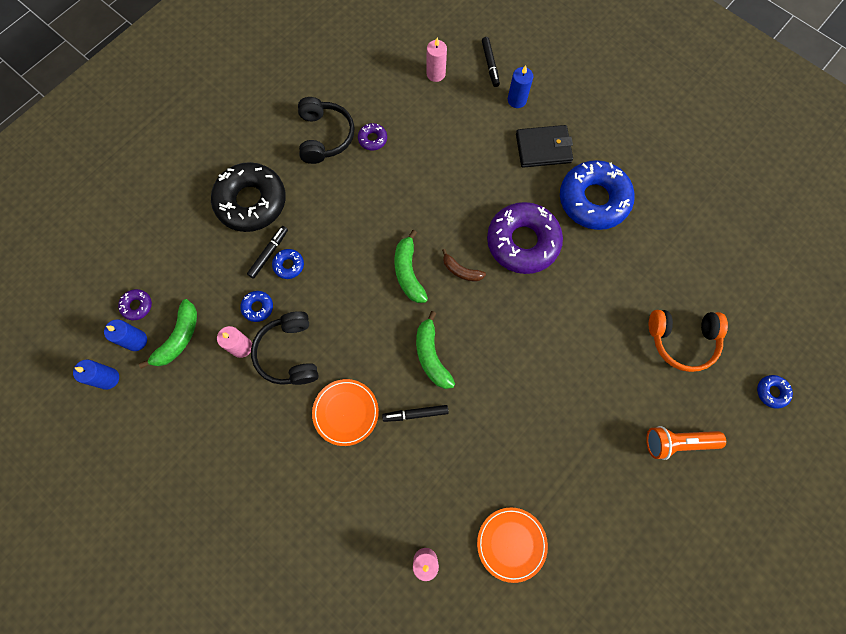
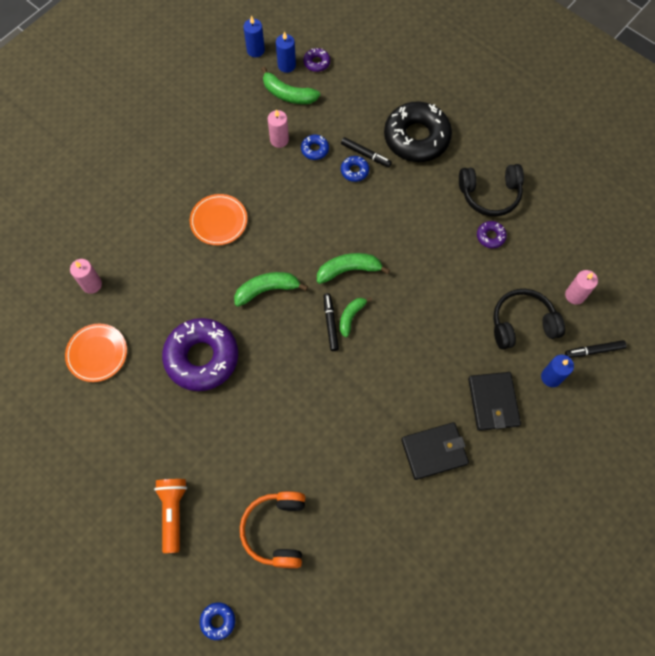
camera: 90 degrees right, 5 degrees down
(289, 353) = (272, 176): black headphones -> black headphones (522, 324)
(415, 414) = (214, 276): black marker -> black marker (330, 323)
(461, 271) = (351, 317): brown banana -> green banana
(523, 242) = (383, 376): purple donut -> purple donut (202, 357)
(593, 200) = (434, 451): blue donut -> black wallet

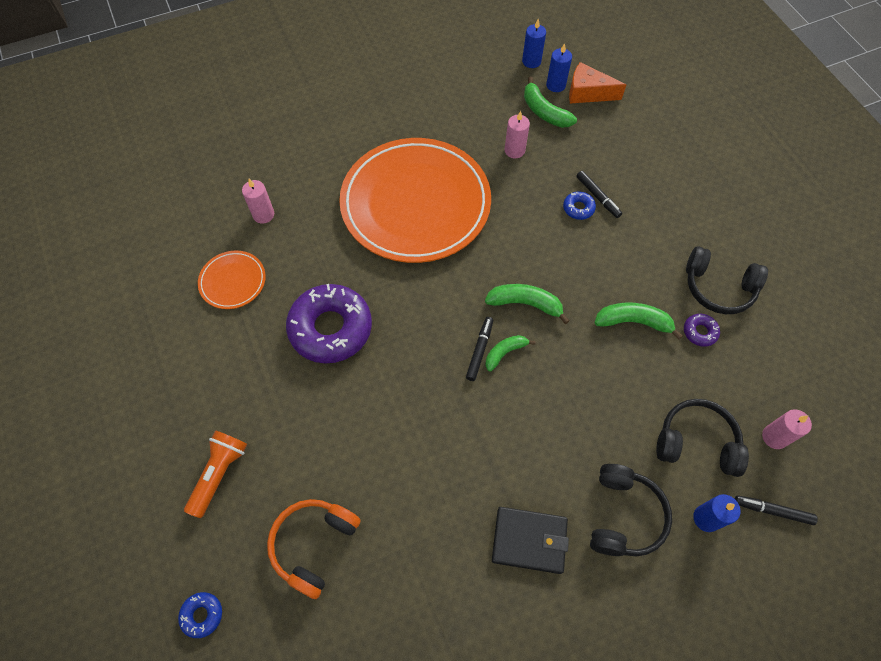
camera: 25 degrees right, 5 degrees down
(219, 221) = (415, 204): orange plate -> orange plate, size x2.38
(267, 290) = (430, 289): green banana -> green banana (633, 322)
(315, 149) = (546, 172): blue donut -> none
(316, 62) = (587, 93): purple donut -> orange cheese
(416, 137) = (660, 200): black donut -> none
(493, 402) = (623, 515): black wallet -> black headphones

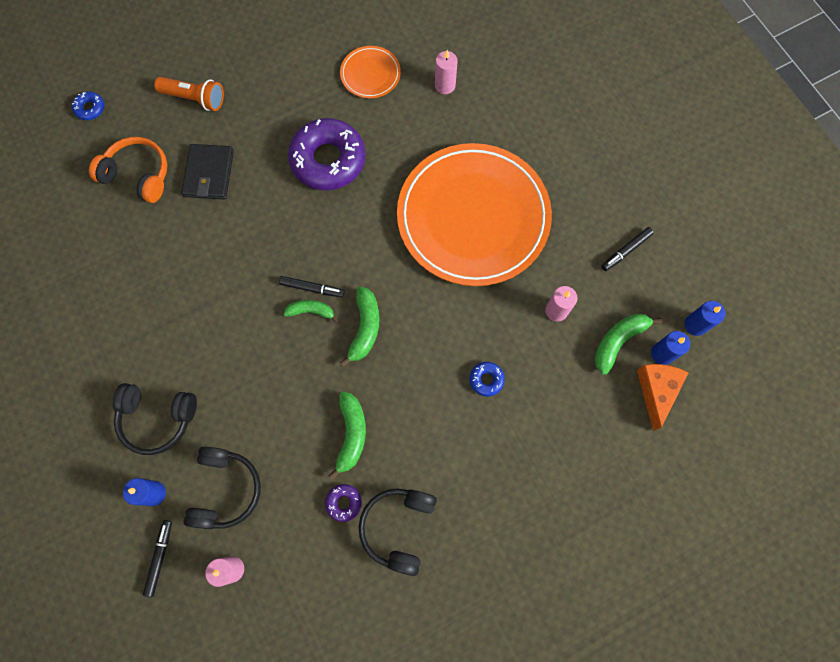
camera: 85 degrees right, 10 degrees up
(505, 353) = (311, 311): green banana -> green banana turned 45 degrees counterclockwise
(529, 540) = (138, 338): black wallet -> black wallet (209, 173)
(597, 197) = (504, 400): black marker -> black marker (626, 251)

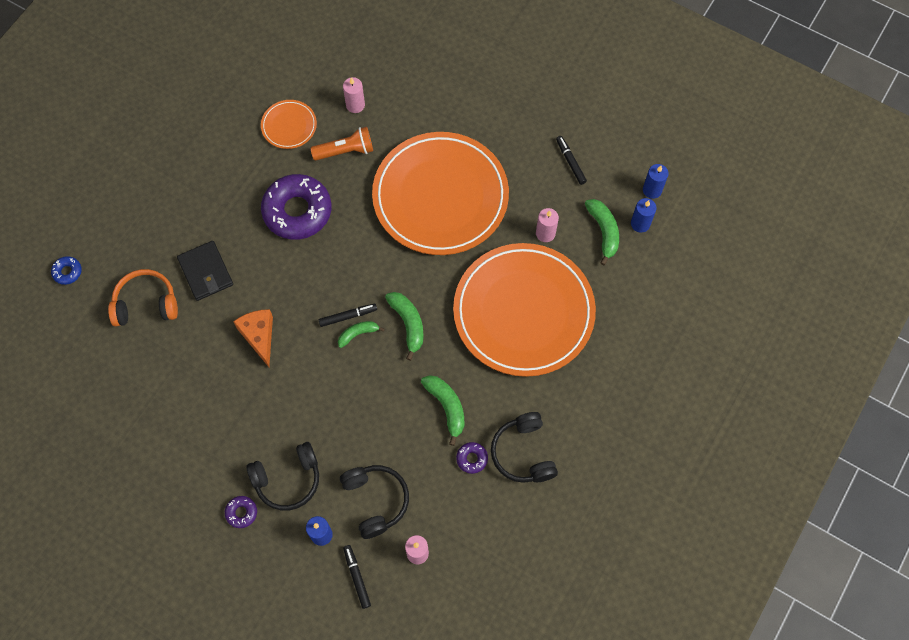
camera: 30 degrees left, 5 degrees down
(95, 426) = (241, 512): none -> purple donut
(194, 98) = (153, 218): orange flashlight -> orange flashlight (345, 151)
(486, 380) = (523, 312): blue donut -> orange plate
(618, 341) = (603, 231): green banana -> green banana turned 150 degrees clockwise
(626, 251) = (570, 162): black marker -> black marker turned 135 degrees clockwise
(656, 391) = (651, 252): orange cheese -> orange cheese (259, 336)

